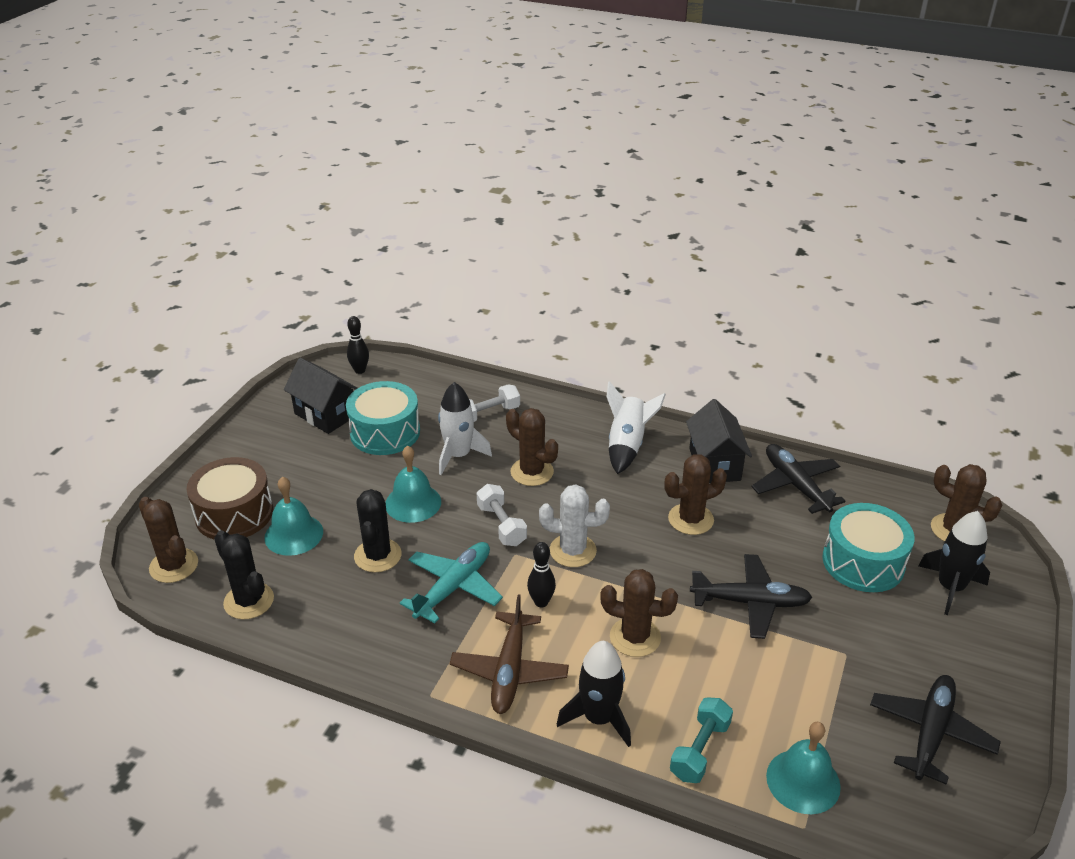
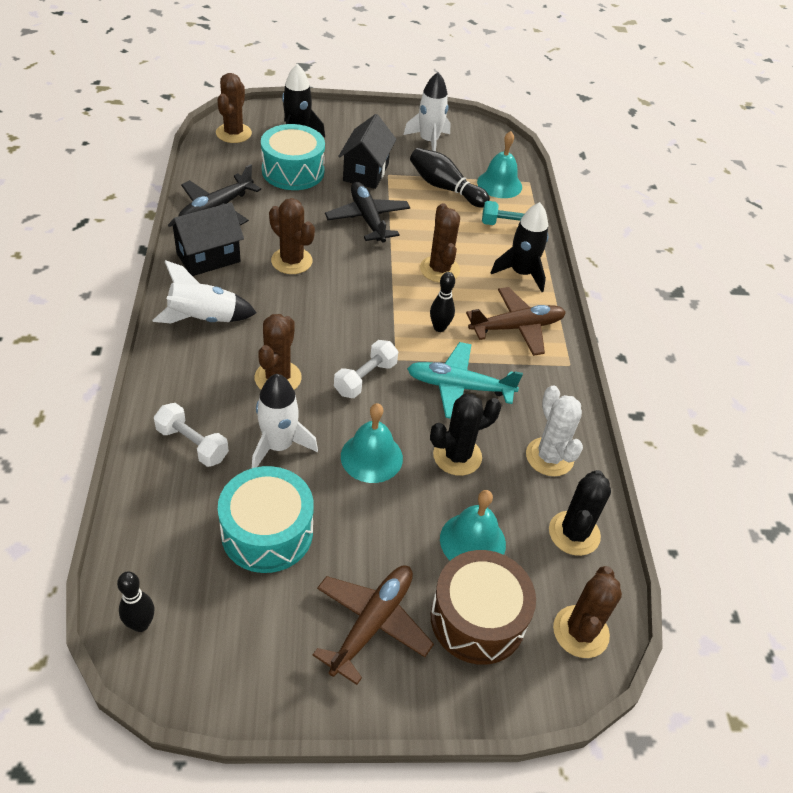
camera: 120 degrees left, 10 degrees up
(277, 461) = (372, 623): none -> brown plane
(325, 415) = (258, 617): black house -> black house (366, 172)
(573, 551) = (370, 323): white cactus -> white cactus (549, 457)
(804, 707) = (445, 188): none -> black bowling pin
(930, 732) = (428, 141): black plane -> white rocket

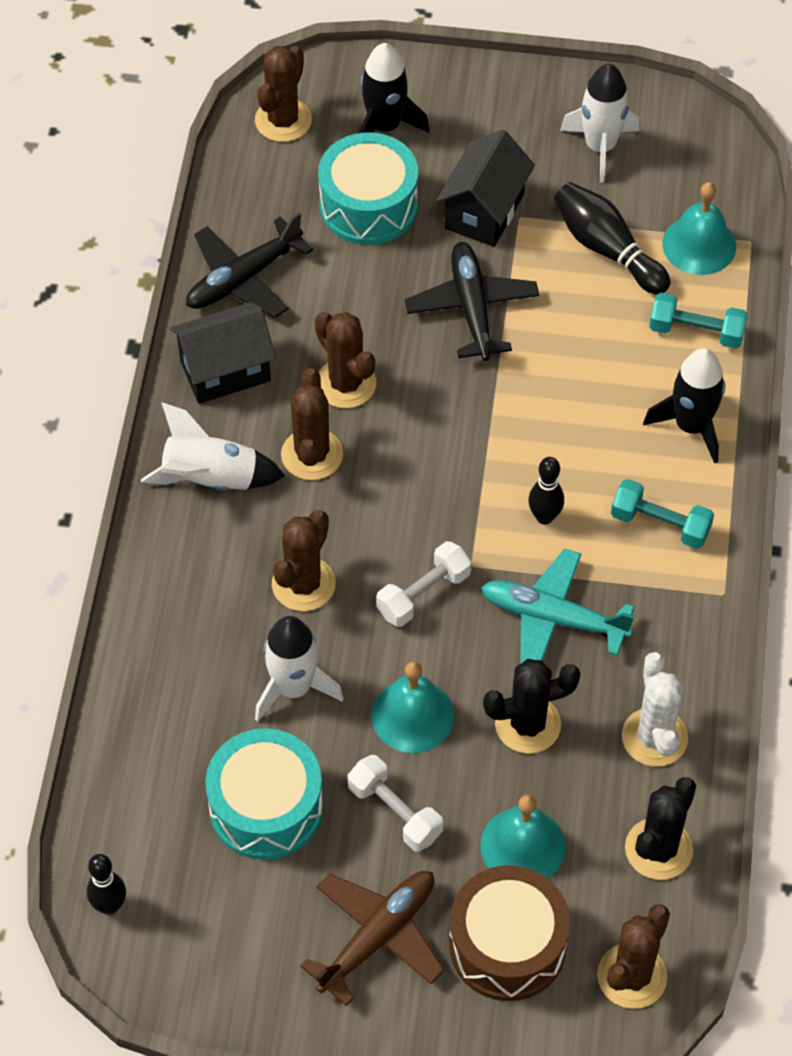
camera: 15 degrees right, 10 degrees up
(192, 444) = (183, 675): white dumbbell -> white dumbbell (395, 812)
(439, 269) = (566, 412): brown cactus -> brown cactus (312, 454)
(517, 327) = (660, 524): brown plane -> turquoise dumbbell

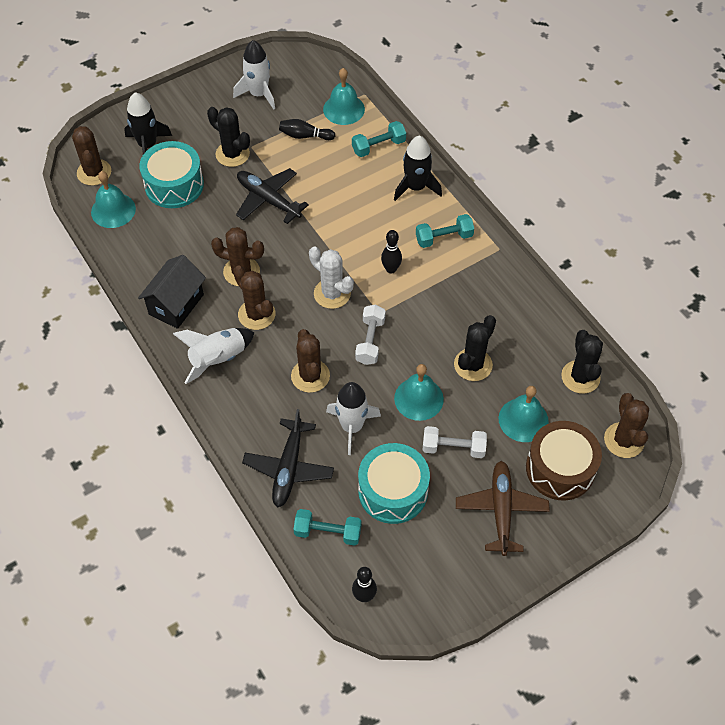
camera: 40 degrees left, 0 degrees up
(140, 795) = (328, 532): none -> turquoise dumbbell
(243, 278) = (144, 256): black plane -> black plane (289, 468)
(261, 189) = (113, 210): none -> turquoise bell
(484, 211) = (232, 154): black house -> black cactus
(552, 618) = (438, 310): turquoise plane -> none
(607, 249) = (305, 136): black bowling pin -> black bowling pin, size x0.66
(654, 737) = (531, 330): white cactus -> white cactus (332, 293)

